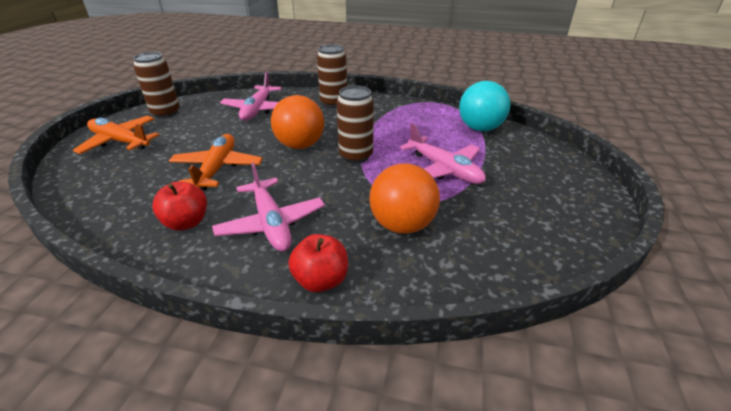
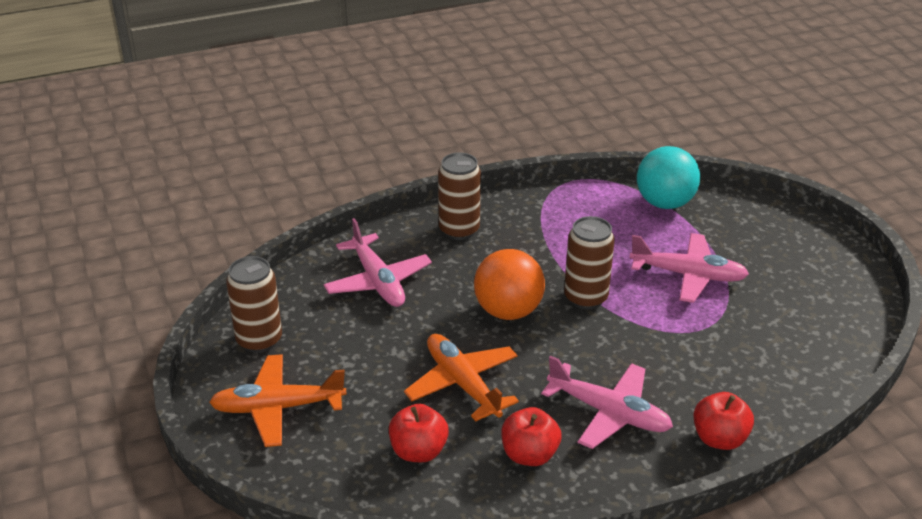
camera: 35 degrees left, 0 degrees up
(138, 190) = (418, 451): none -> red apple
(402, 225) = (721, 355): orange ball -> none

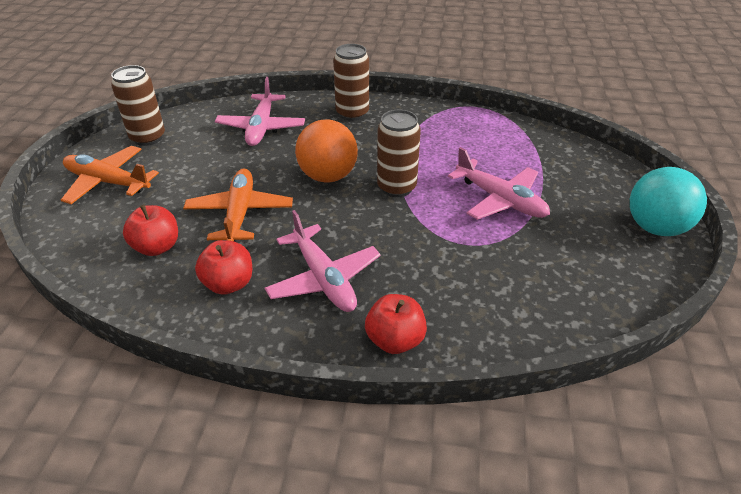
camera: 30 degrees right, 5 degrees up
(664, 203) = (532, 142): turquoise ball -> turquoise ball (655, 228)

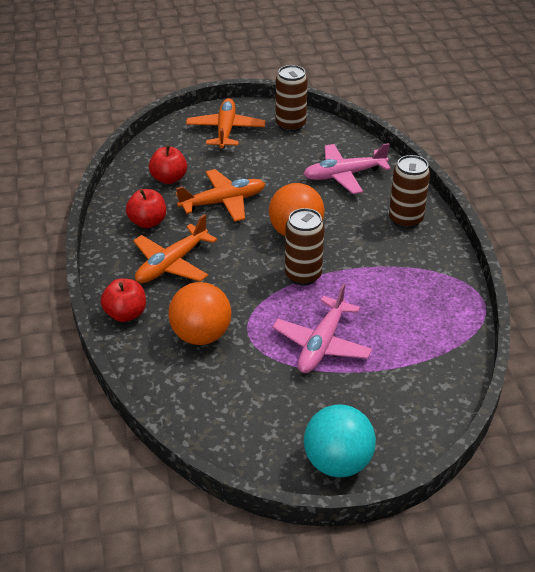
camera: 70 degrees right, 0 degrees up
(324, 279) = (171, 264): pink plane -> orange plane
(458, 280) = (201, 335): none -> orange ball

